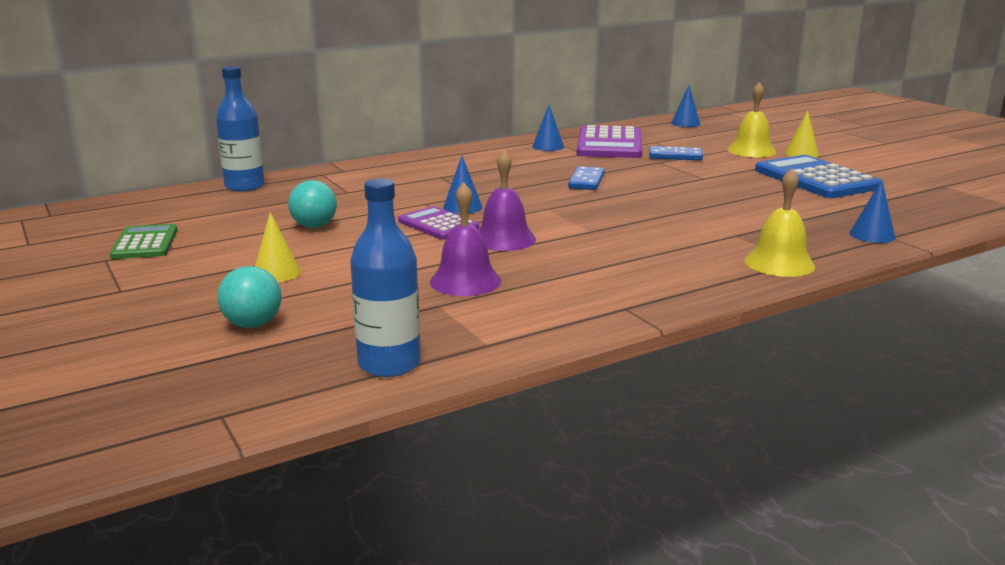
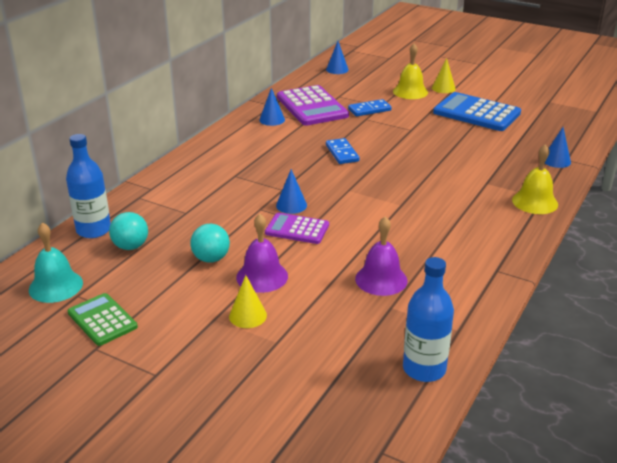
camera: 30 degrees left, 10 degrees up
(149, 213) = (56, 286): none -> turquoise bell
(253, 324) = (297, 370): turquoise ball -> turquoise ball (131, 246)
(504, 239) = (357, 230): purple bell -> purple bell (262, 276)

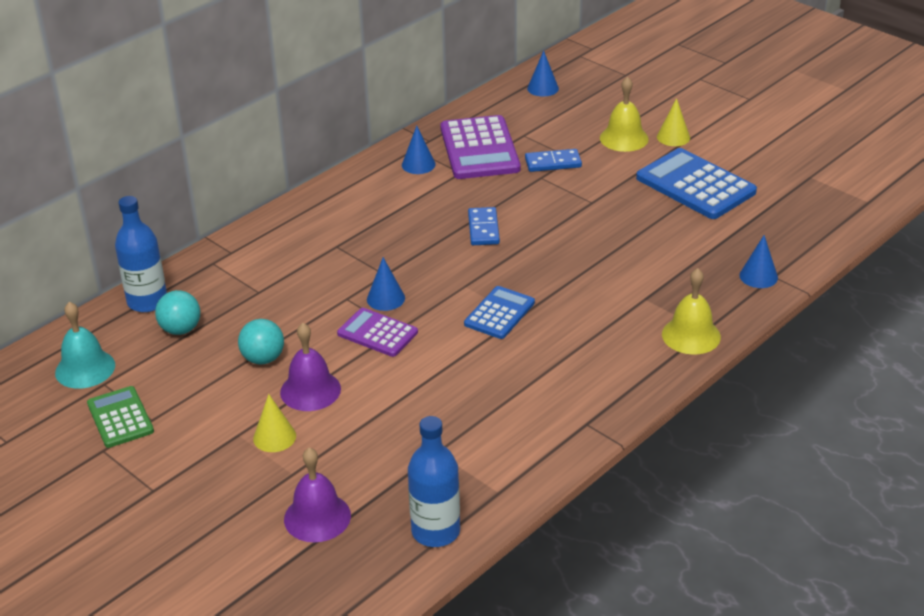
camera: 15 degrees right, 5 degrees up
(381, 279) = (443, 415): purple bell -> purple bell (317, 517)
(385, 205) = (499, 313): none -> blue calculator

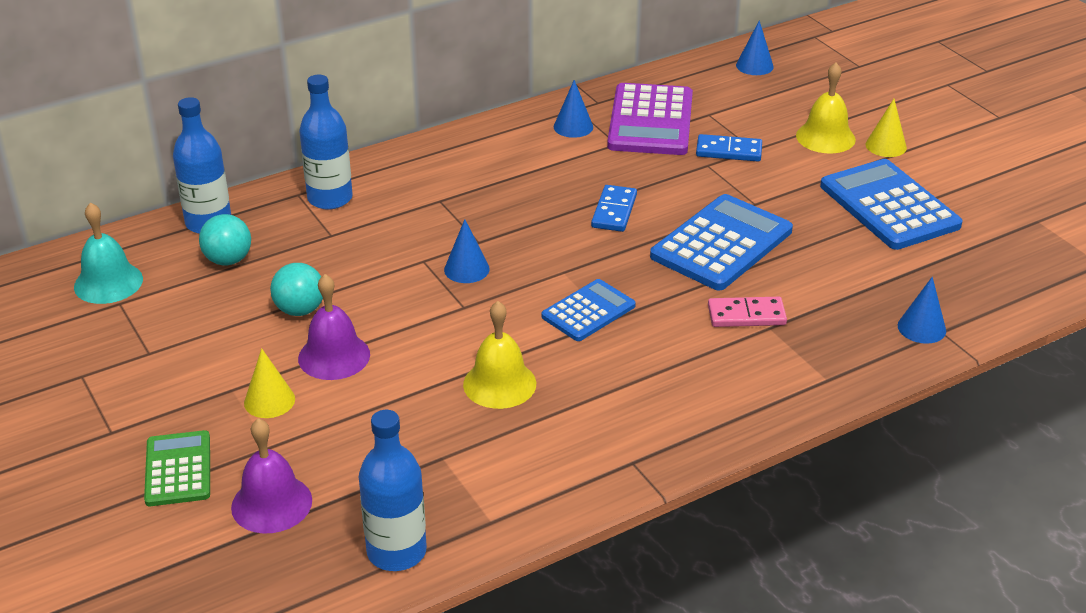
camera: 15 degrees right, 0 degrees up
(120, 418) = (117, 344): green calculator -> green calculator (178, 469)
(242, 261) = (330, 198): none -> blue bottle
(377, 333) = (439, 306): purple calculator -> none
(580, 239) = (721, 244): none -> blue calculator
(623, 292) = (746, 315): none -> pink domino
(691, 335) = (806, 382): yellow bell -> yellow bell (499, 384)

